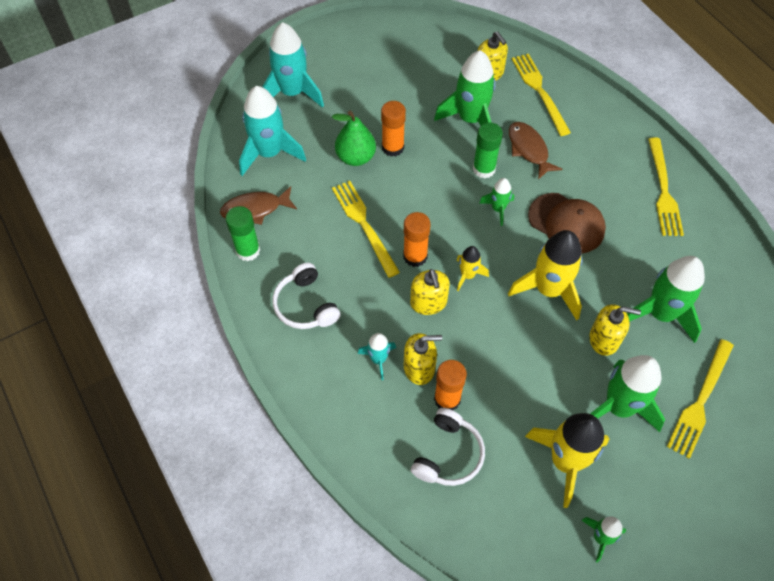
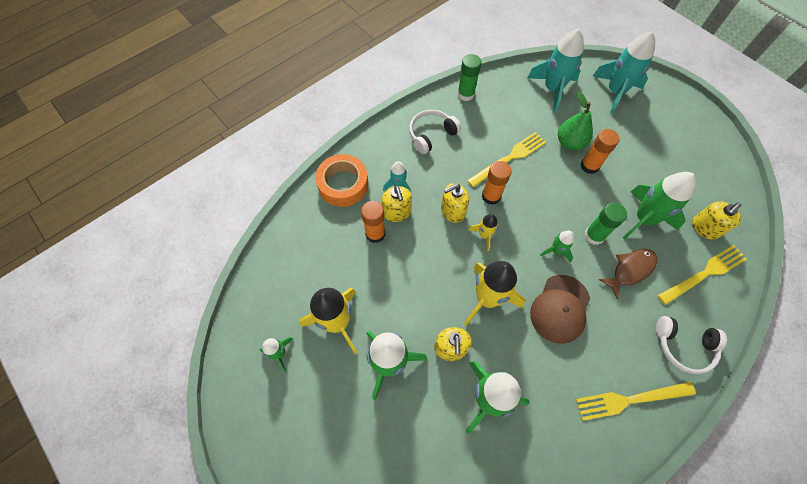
camera: 80 degrees right, 5 degrees up
(255, 209) = (501, 91): brown fish -> none
(363, 431) = (343, 184): none -> orange tape
(448, 454) = (333, 240): white headphones -> white headphones (683, 346)
(700, 401) = (407, 437): yellow fork -> none

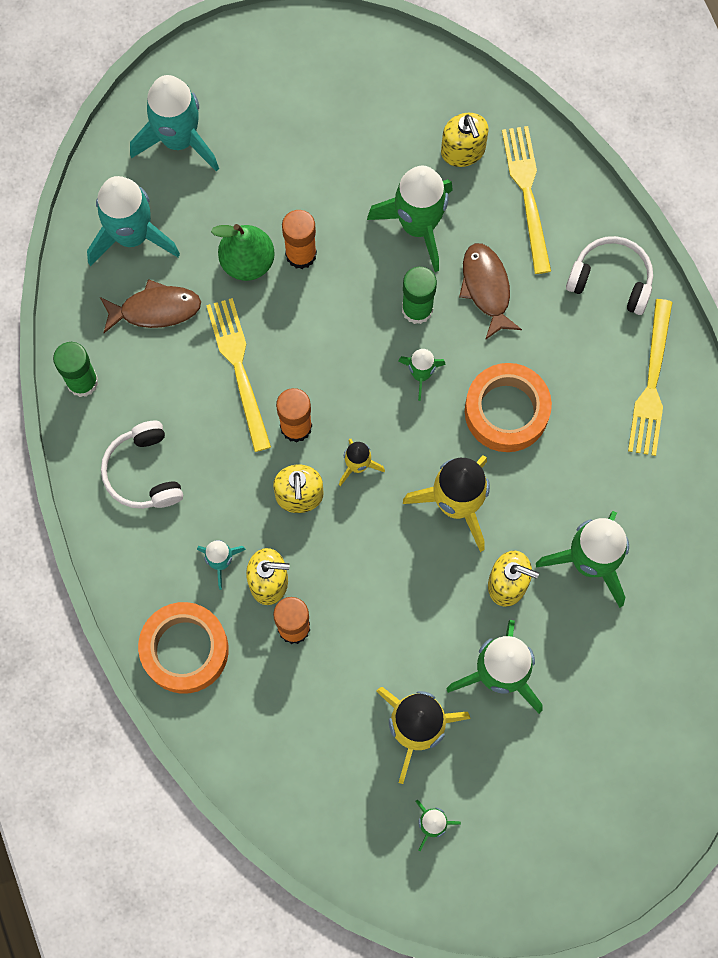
camera: 70 degrees left, 10 degrees up
(520, 111) = (155, 309): none -> brown fish
(560, 309) = (506, 411): brown cap -> orange tape
(683, 346) = (611, 280): white headphones -> white headphones turned 105 degrees counterclockwise

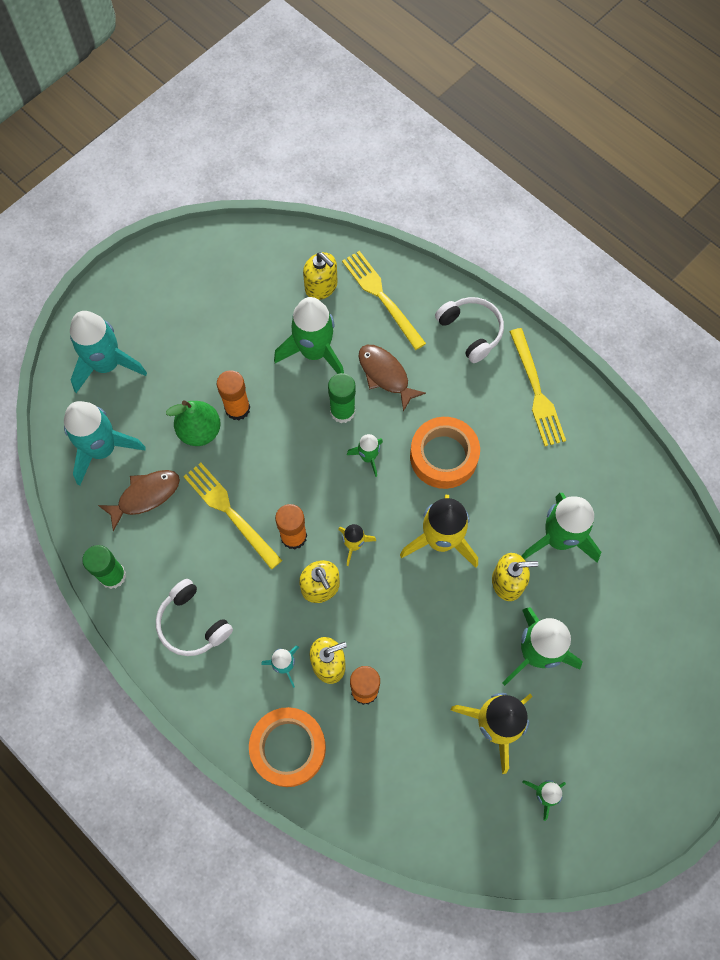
camera: 25 degrees left, 5 degrees down
(611, 280) = (471, 331): white headphones -> white headphones turned 60 degrees clockwise

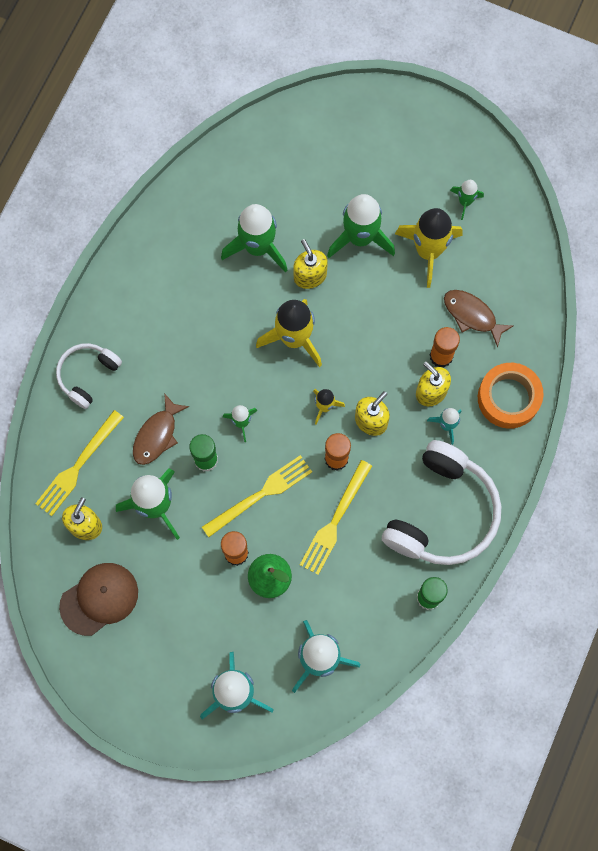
camera: 110 degrees left, 5 degrees up
(145, 496) = (348, 600): brown fish -> brown fish (472, 315)
(192, 624) = (442, 513): white headphones -> white headphones, size x1.83
(246, 278) = (99, 599): none -> brown cap
(443, 456) = (218, 360): orange tape -> none
(536, 391) = (128, 302): yellow fork -> yellow fork (260, 494)

